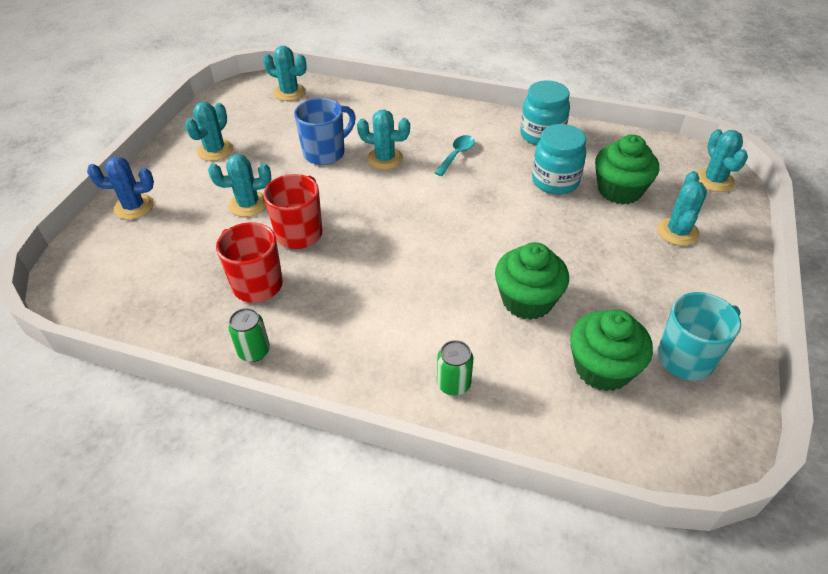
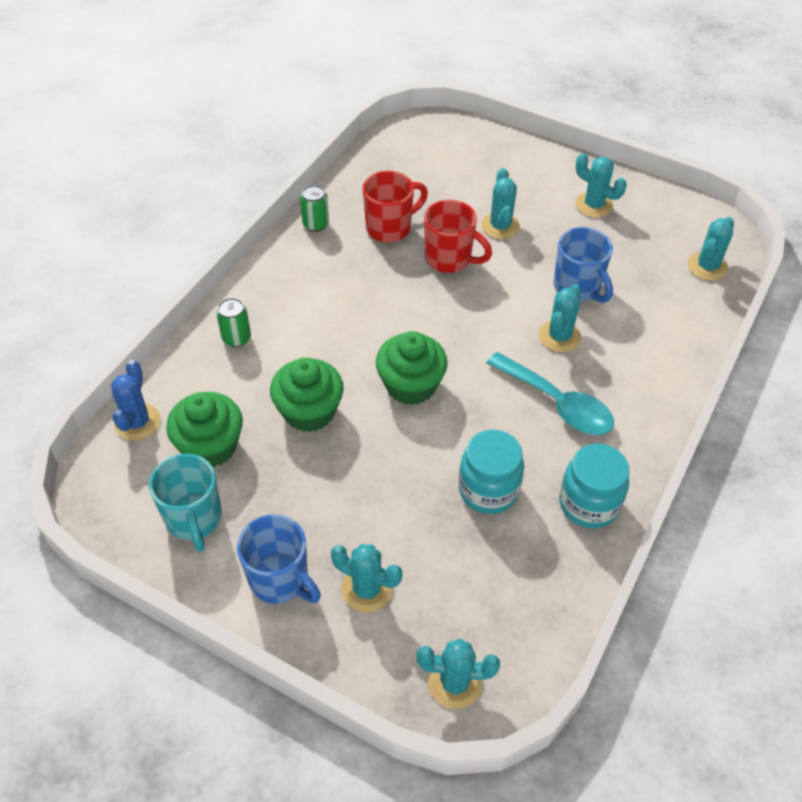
camera: 100 degrees right, 5 degrees up
(134, 207) = (512, 155): blue cactus -> blue cactus (137, 422)
(456, 155) = (557, 403): turquoise spoon -> turquoise spoon, size x1.76
(619, 190) = (457, 555): green cupcake -> green cupcake (410, 385)
(704, 283) = (280, 580): none -> blue mug

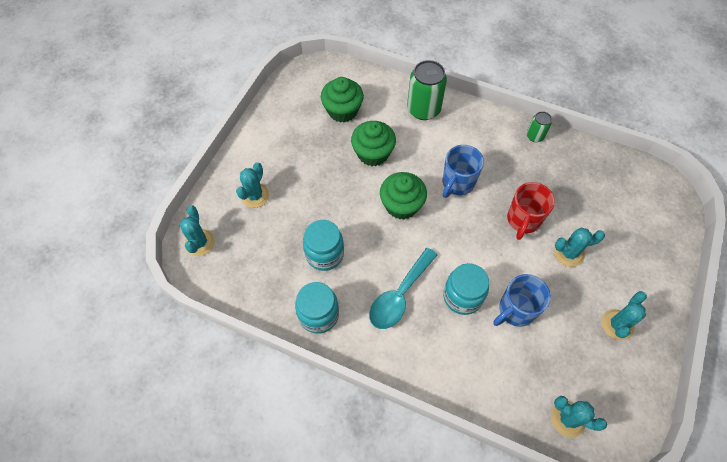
camera: 85 degrees right, 10 degrees up
(137, 422) = (355, 76): blue cactus -> none
(194, 519) = (295, 112): turquoise mug -> none
(236, 338) = (423, 109): green can -> green can, size x1.88
(280, 580) = (260, 155): blue mug -> blue mug (457, 183)
(390, 228) = (544, 180): red mug -> none
(559, 336) = (462, 297): turquoise cactus -> turquoise jar

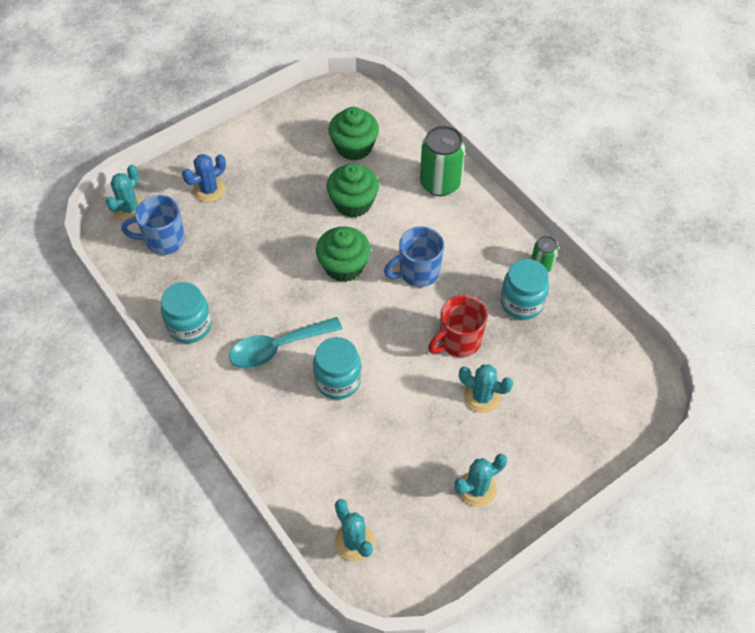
camera: 30 degrees right, 5 degrees down
(255, 195) = (209, 190): turquoise cactus -> blue cactus
(324, 254) = (235, 275): turquoise jar -> turquoise jar (522, 303)
(515, 310) = (381, 420): blue mug -> blue mug (163, 240)

